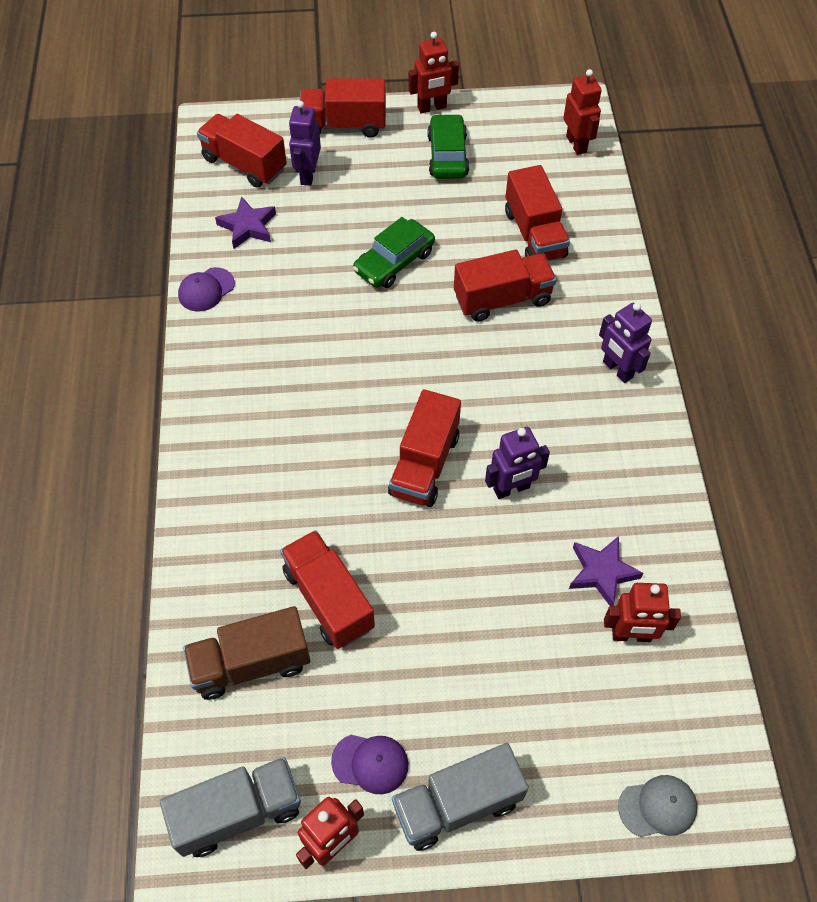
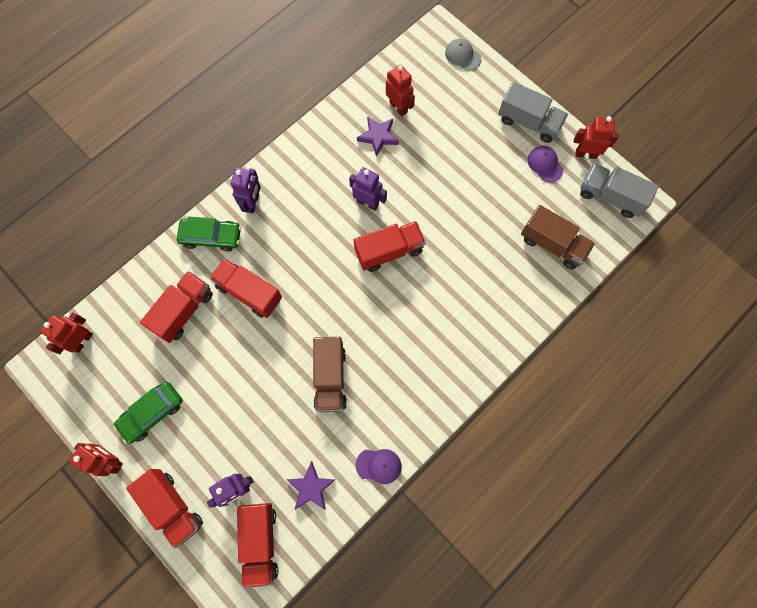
camera: 130 degrees left, 15 degrees up
(328, 599) = (495, 237): red truck -> none
(335, 308) = (330, 378): none -> brown truck
(394, 262) = (268, 373): green car -> green car (211, 237)

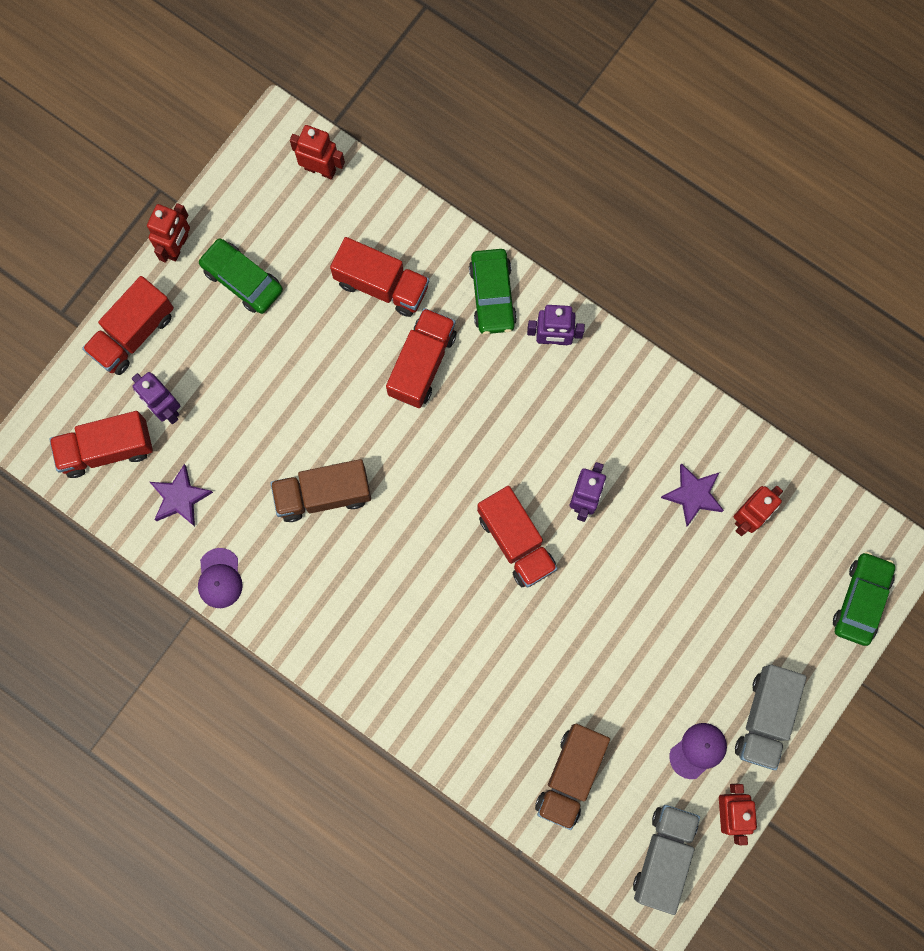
camera: 80 degrees right, 5 degrees up
(462, 56) = (861, 600): grey cap -> green car

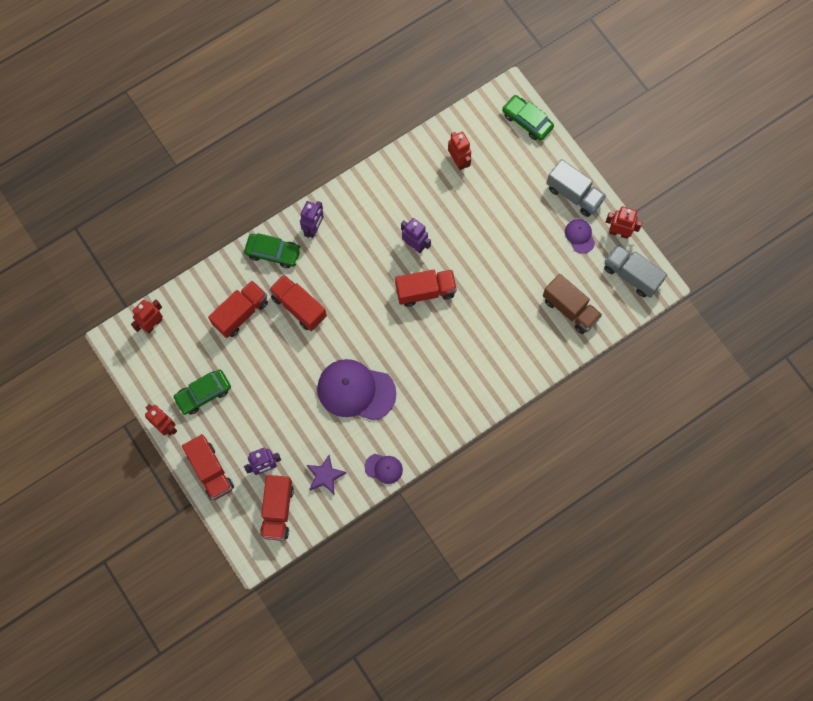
camera: 70 degrees left, 5 degrees down
(323, 494) = (356, 390): brown truck -> purple cap
(693, 495) = (435, 186): purple star -> none

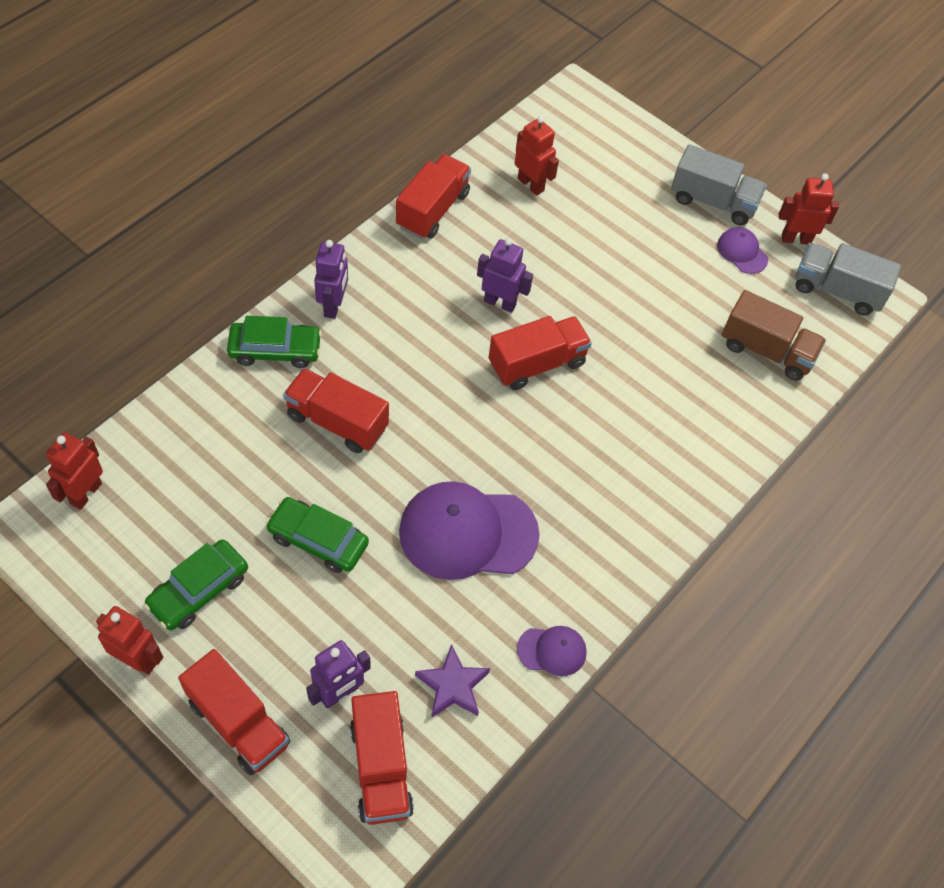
camera: 20 degrees left, 15 degrees down
(240, 313) = (239, 449): red truck -> red truck (432, 210)
(527, 121) = (612, 123): green car -> green car (318, 540)

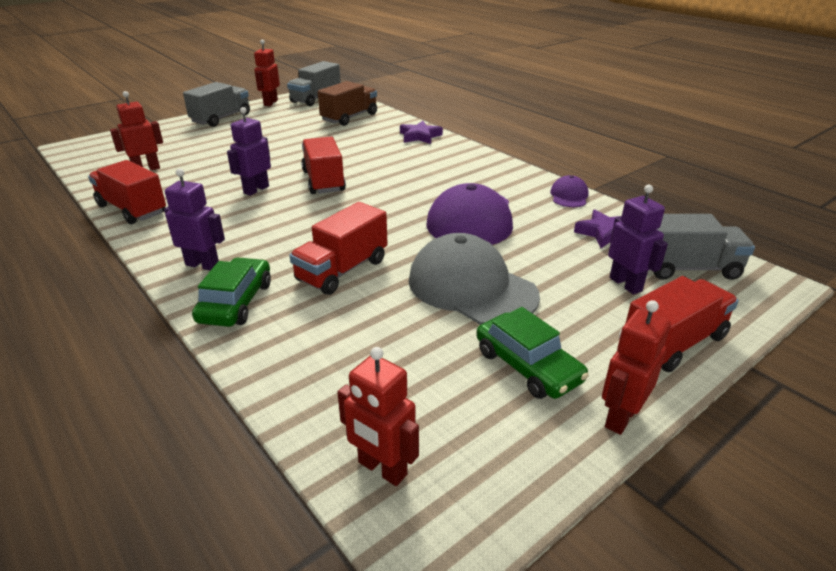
camera: 75 degrees left, 25 degrees down
(318, 540) = (471, 287): green car -> grey cap
(381, 767) = (686, 268): red truck -> grey truck
(717, 452) = (420, 136): none -> purple star
(742, 252) = (269, 116): purple cap -> none

